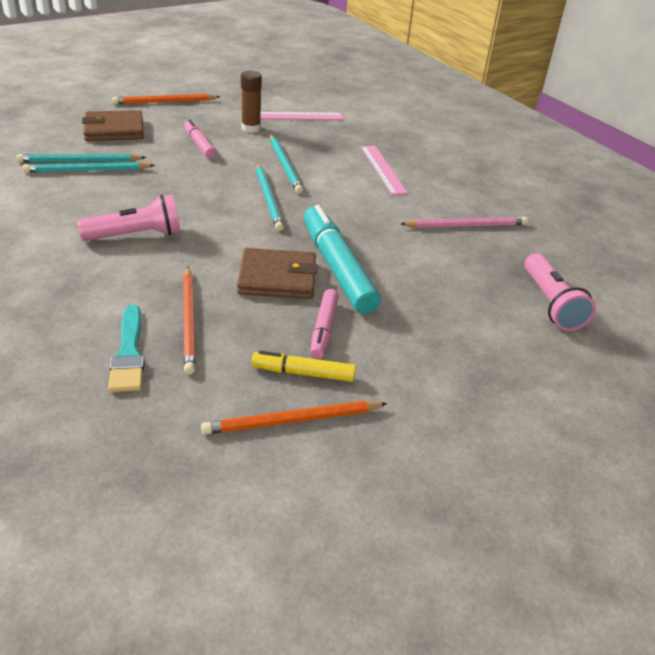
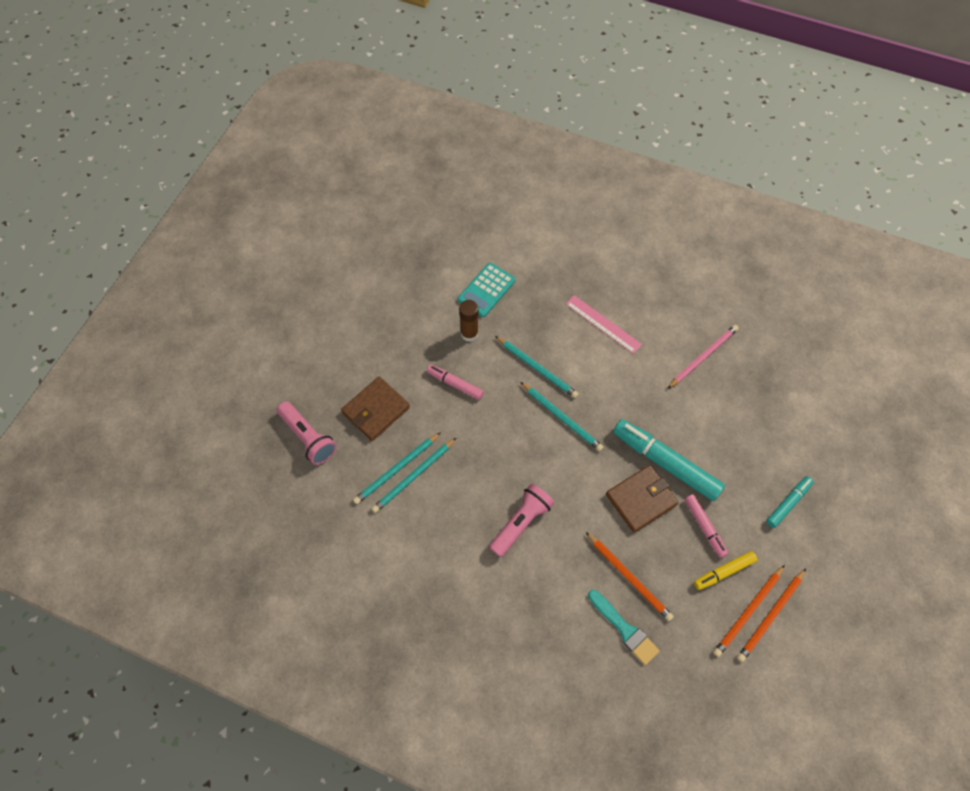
camera: 30 degrees left, 25 degrees up
(164, 102) = (371, 342): orange pencil -> orange pencil (770, 616)
(298, 116) = (486, 290): pink ruler -> turquoise calculator
(452, 362) = (788, 503): none -> turquoise marker
(551, 304) = (802, 407): pink flashlight -> pink flashlight (308, 437)

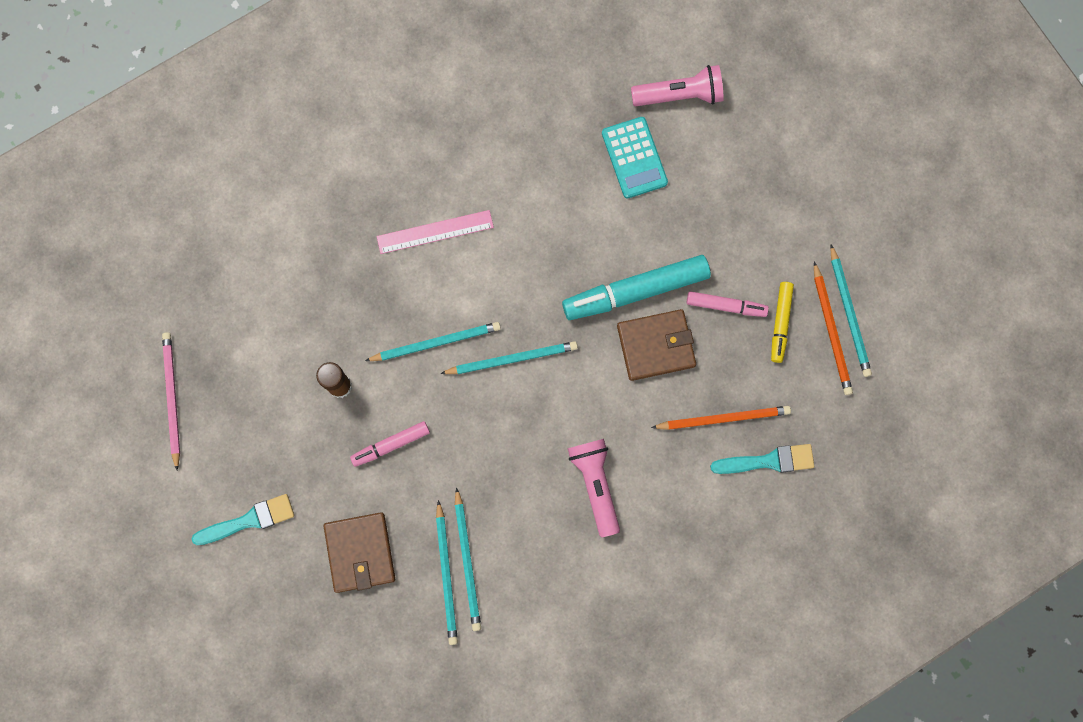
camera: 55 degrees left, 15 degrees up
(308, 437) = (340, 648): pink flashlight -> pink flashlight (680, 95)
(353, 338) = (249, 520): none -> turquoise brush
(486, 290) = (298, 328): turquoise calculator -> turquoise calculator (634, 158)
(641, 499) = (656, 346): brown wallet -> brown wallet turned 75 degrees clockwise
(703, 357) = (550, 158): pink pencil -> pink pencil (172, 398)
(770, 616) = (849, 313): orange pencil -> turquoise pencil
(788, 503) = (759, 206): turquoise marker -> none

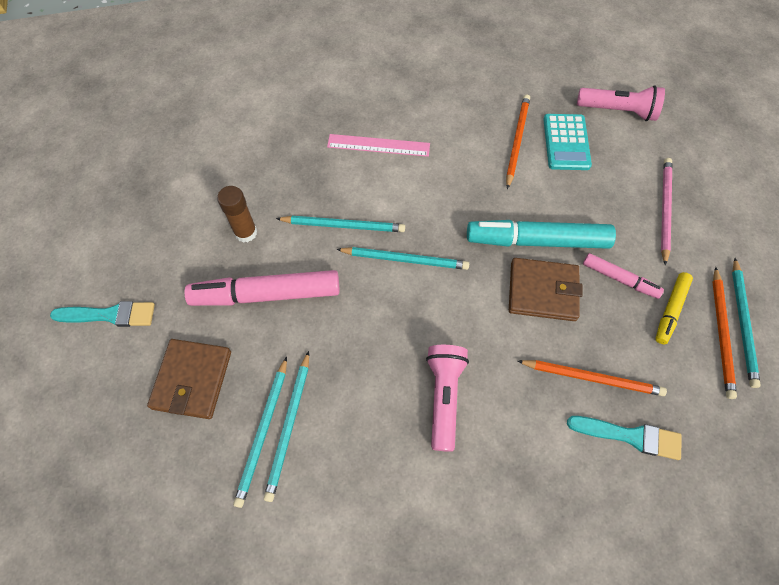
camera: 20 degrees right, 15 degrees down
(172, 398) = (105, 197): pink pencil -> pink pencil (664, 209)
(391, 445) = (266, 294): pink marker -> pink marker, size x1.85
(581, 174) = (517, 141): none -> orange pencil

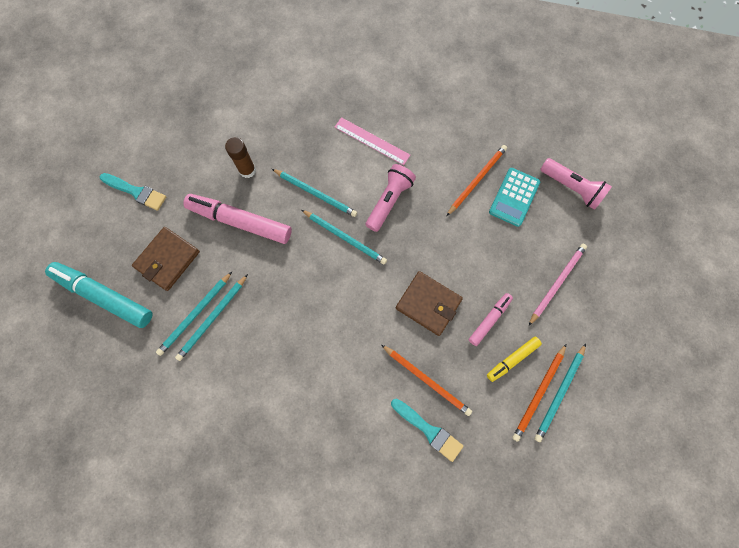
camera: 25 degrees right, 10 degrees up
(444, 396) = (320, 345): pink flashlight -> pink flashlight (389, 201)
(537, 241) = (446, 265): turquoise marker -> turquoise marker (104, 296)
(619, 279) = (489, 320): pink marker -> pink marker turned 105 degrees counterclockwise

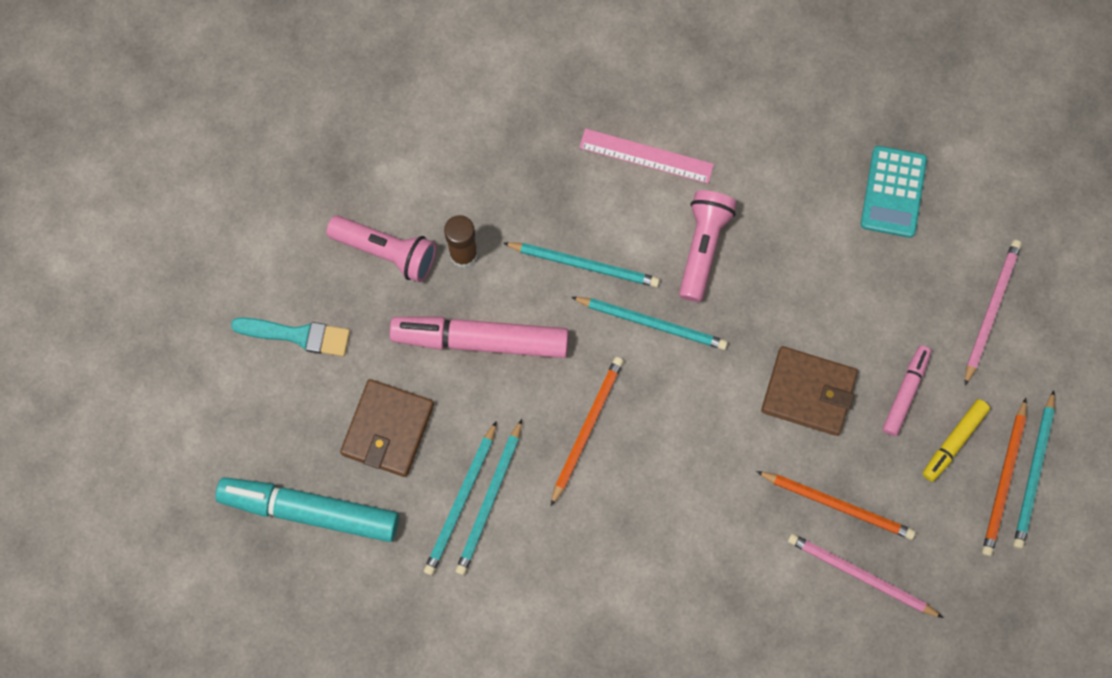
camera: 15 degrees left, 0 degrees up
(428, 430) = (860, 575): turquoise brush -> pink pencil
(477, 180) = (829, 179): orange pencil -> orange pencil (587, 428)
(571, 188) = (977, 155): pink flashlight -> pink flashlight (387, 252)

